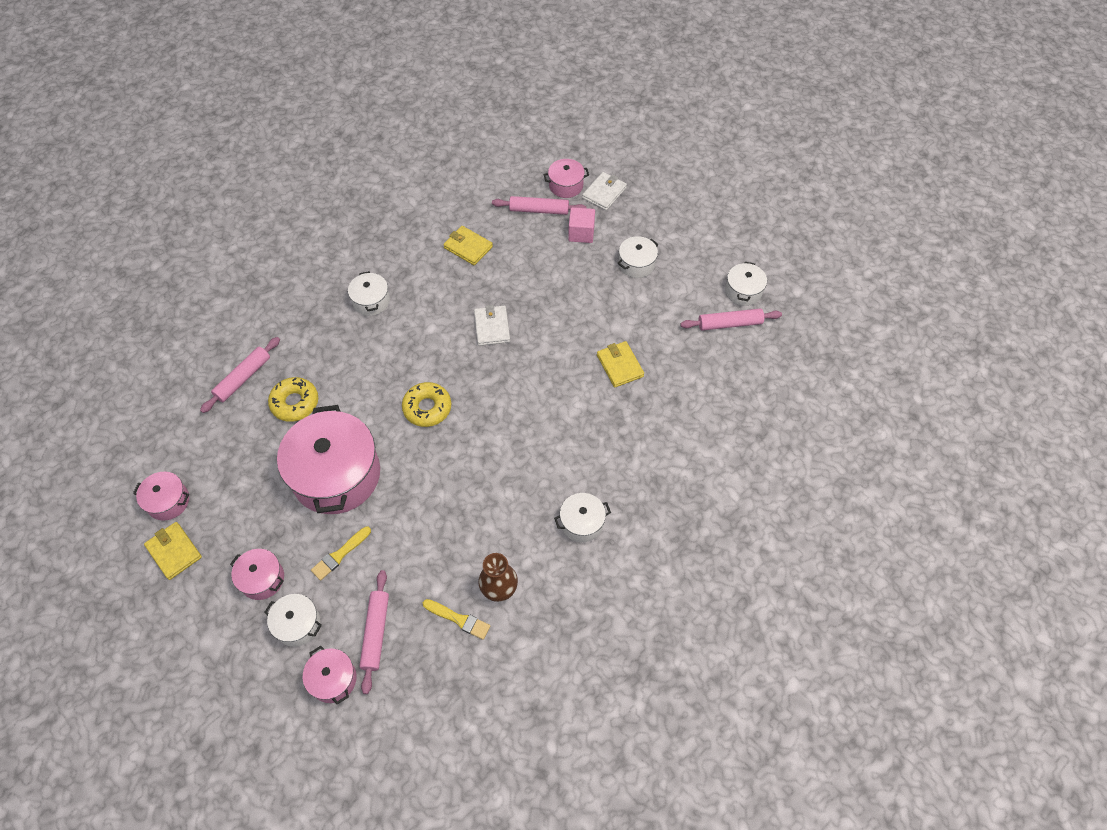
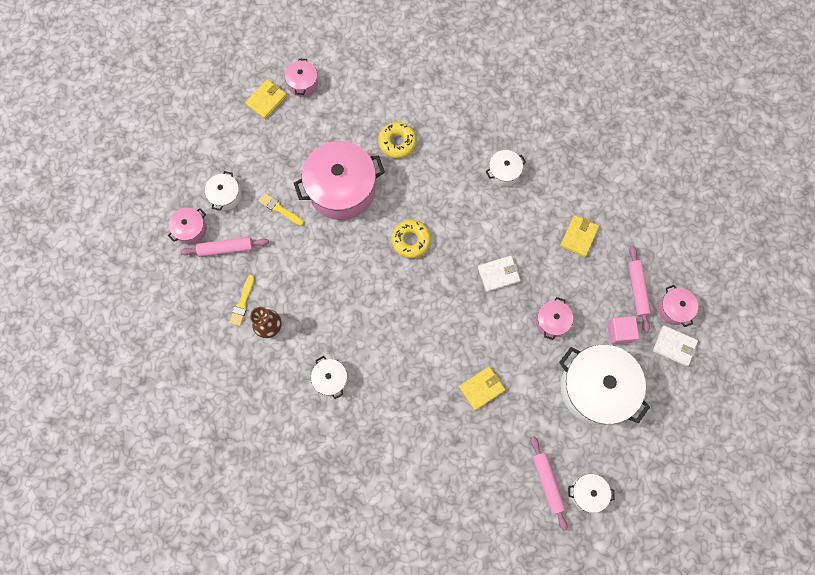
camera: 80 degrees right, 15 degrees up
(243, 378) = (412, 99): pink rolling pin -> none
(262, 579) = (254, 163): pink pot -> pink pot (551, 321)
(636, 264) = (595, 388): white pot -> white pot, size x2.12

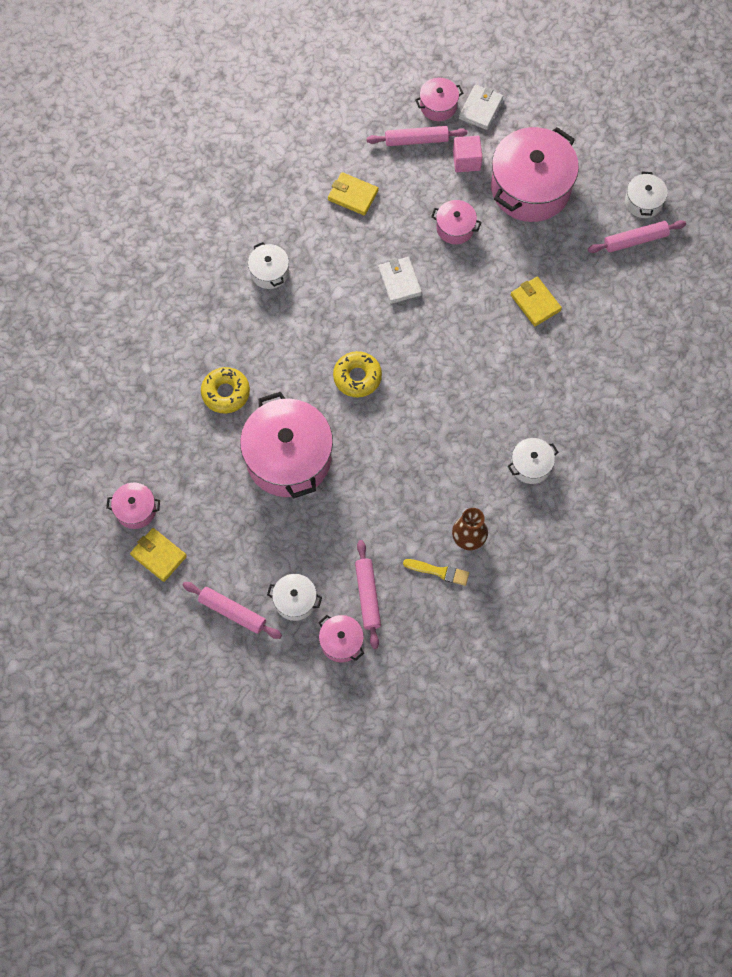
camera: 90 degrees left, 5 degrees down
(220, 152) = (232, 612): none -> pink rolling pin
(279, 209) = (314, 532): yellow brush -> none
(595, 388) = (530, 188): white pot -> pink pot

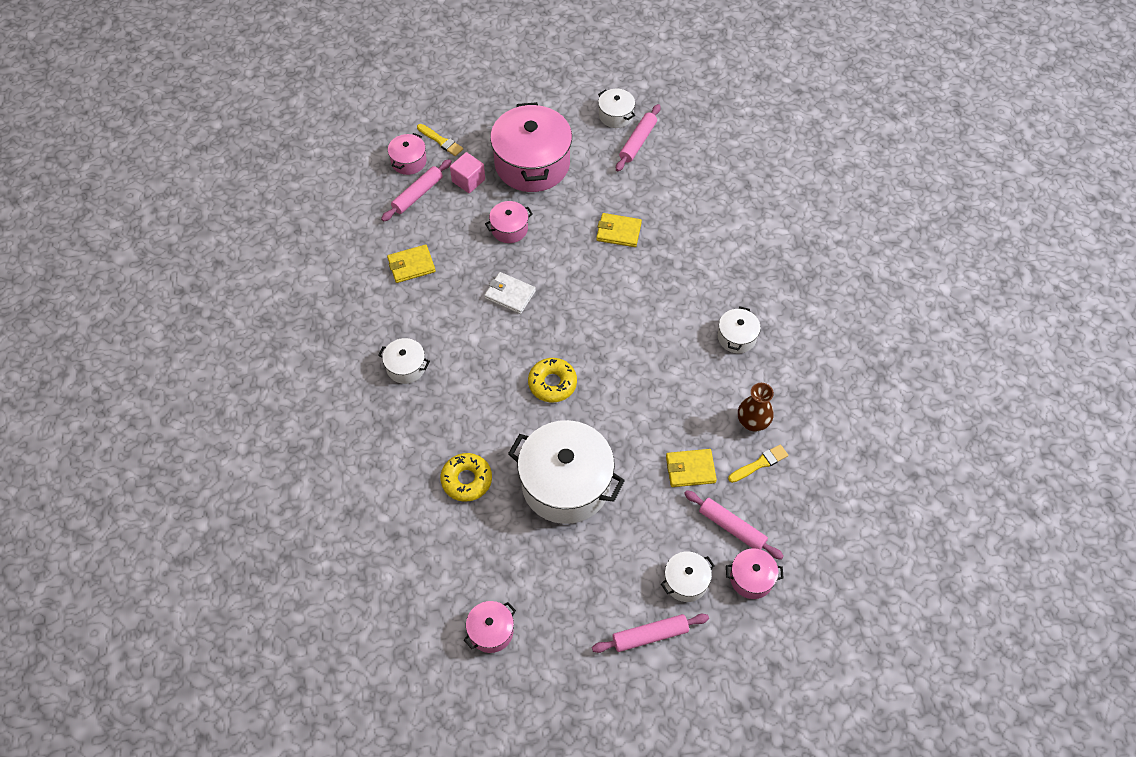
camera: 45 degrees left, 10 degrees down
(158, 555) = (547, 648): yellow wallet -> yellow wallet (690, 469)
(288, 458) = (566, 484): pink pot -> white pot
(480, 109) = (441, 141): white wallet -> yellow brush

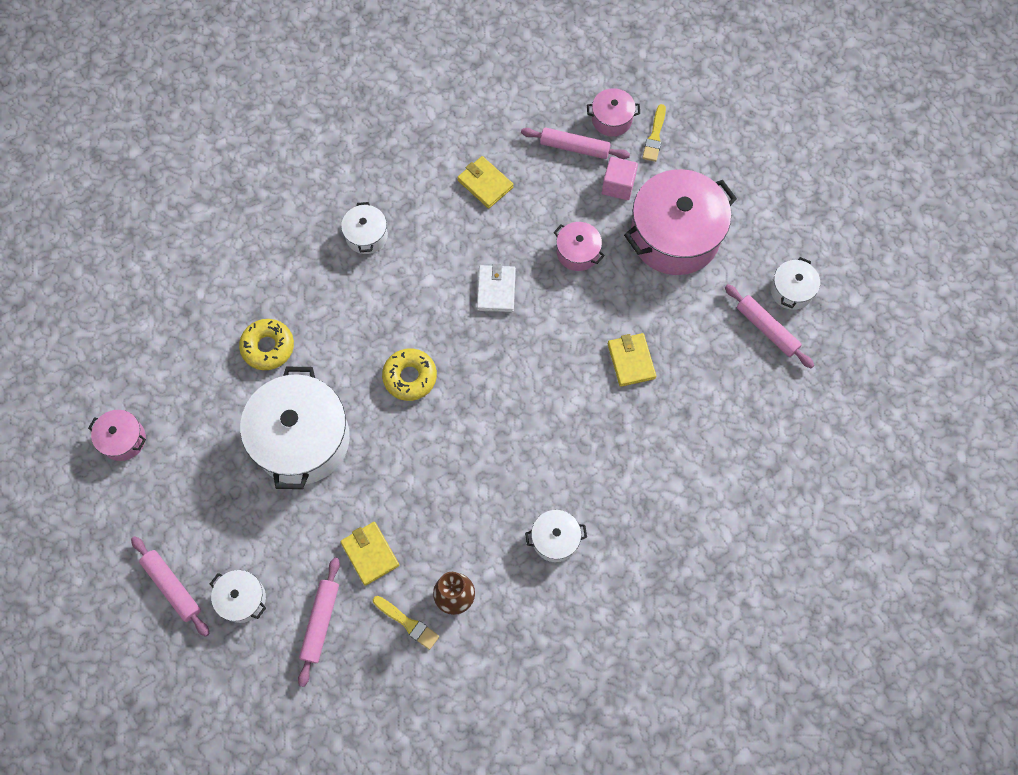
camera: 65 degrees right, 10 degrees up
(638, 142) = (766, 329): pink rolling pin -> pink rolling pin turned 45 degrees clockwise
(751, 578) = (271, 664): pink pot -> none

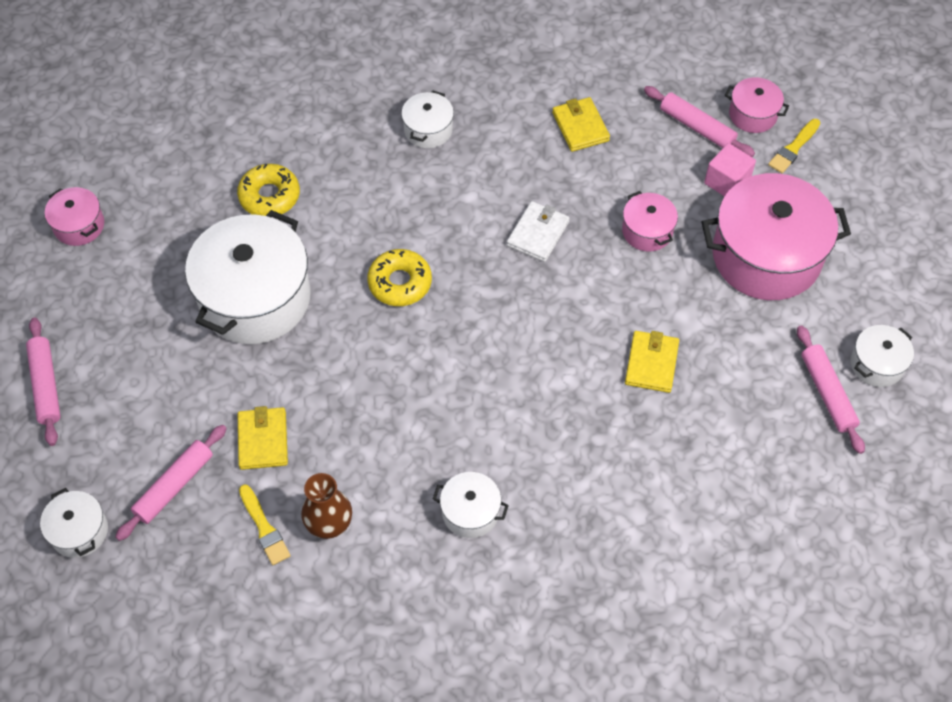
camera: 25 degrees right, 10 degrees down
(242, 599) = (108, 427): white pot -> white pot (79, 531)

